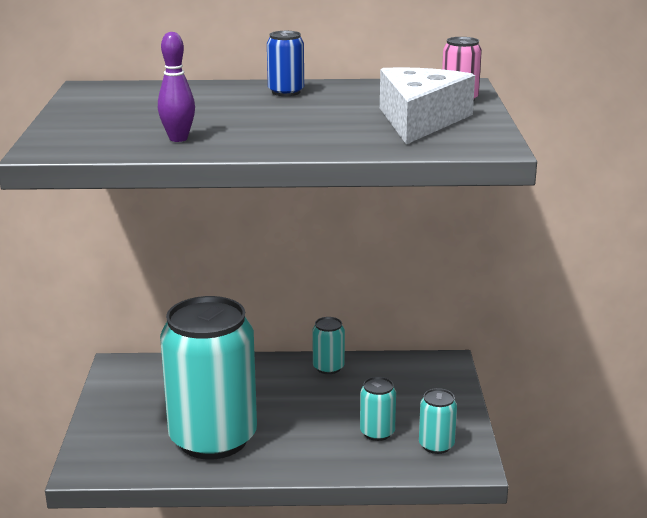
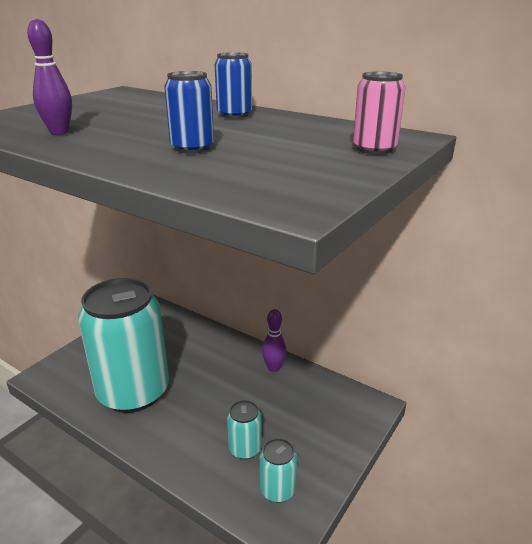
camera: 35 degrees right, 5 degrees up
(328, 367) = (274, 368): turquoise can -> purple bowling pin
(331, 126) = (192, 148): none -> blue can
(420, 120) = (286, 160): white cheese -> none

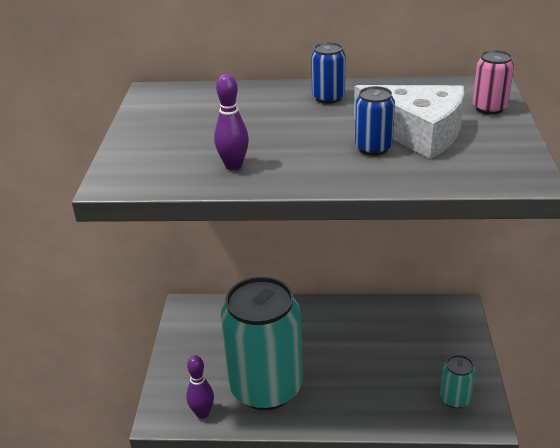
camera: 30 degrees left, 5 degrees up
(245, 448) = (403, 384): turquoise can -> none
(258, 148) = (417, 132): none -> white cheese
(274, 368) = (360, 312): purple bowling pin -> purple bowling pin (202, 413)

